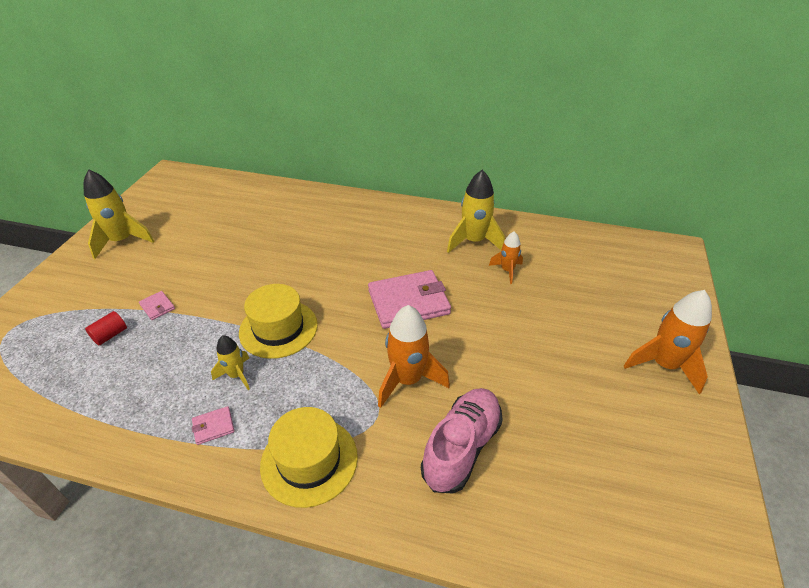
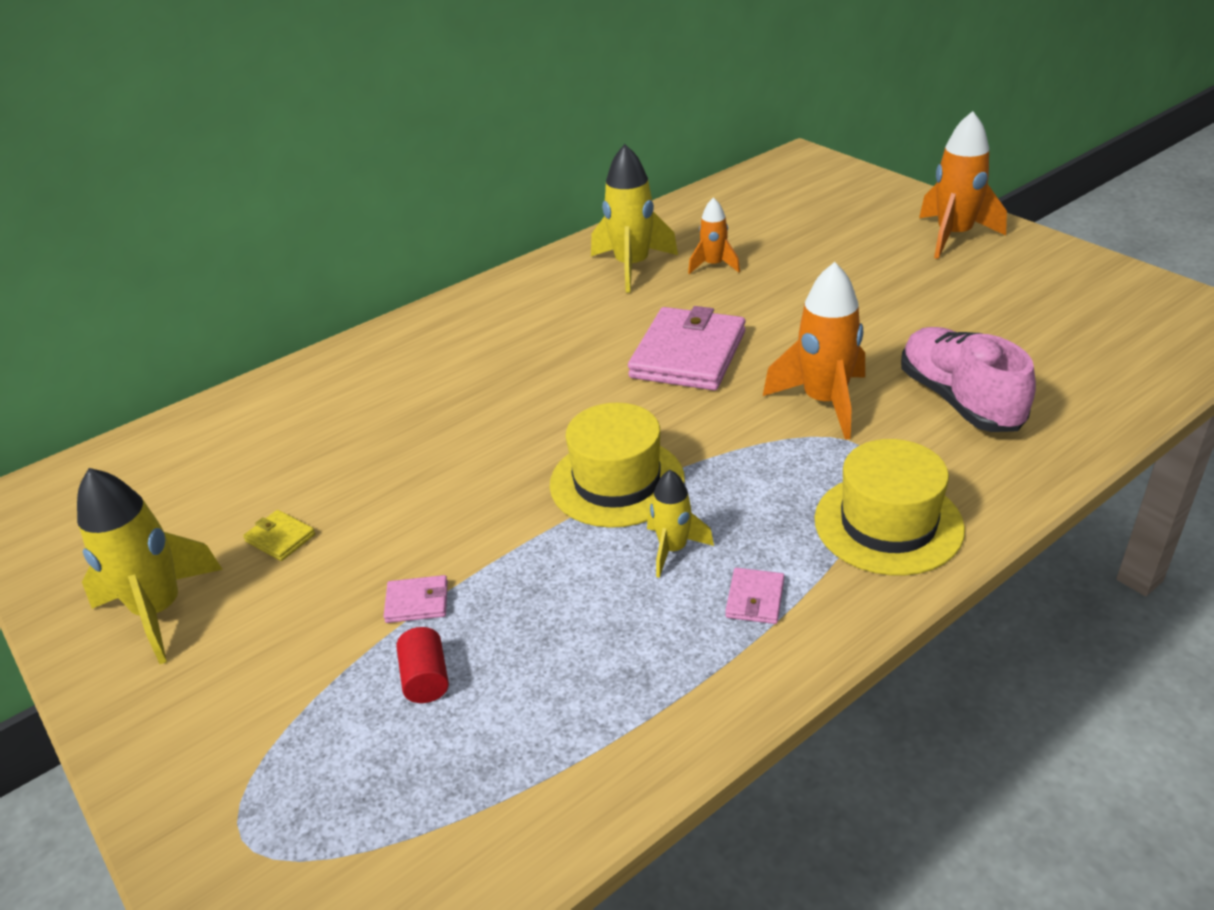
camera: 50 degrees left, 5 degrees down
(179, 246) = (280, 538): none -> yellow wallet

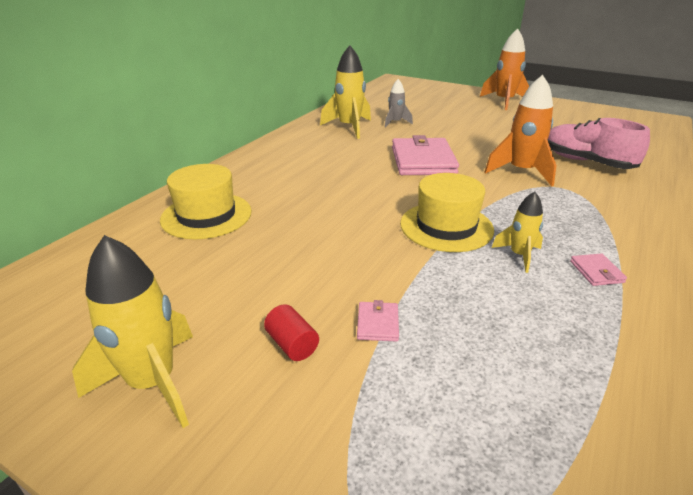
camera: 25 degrees left, 5 degrees down
(280, 538) = (229, 304): yellow wallet -> none
(417, 602) = (378, 323): pink wallet -> pink wallet turned 60 degrees counterclockwise
(426, 679) = (433, 375): red cylinder -> red cylinder (292, 344)
(713, 265) = (395, 123): orange rocket -> grey rocket
(888, 524) = (620, 220): yellow hat -> yellow hat (206, 215)

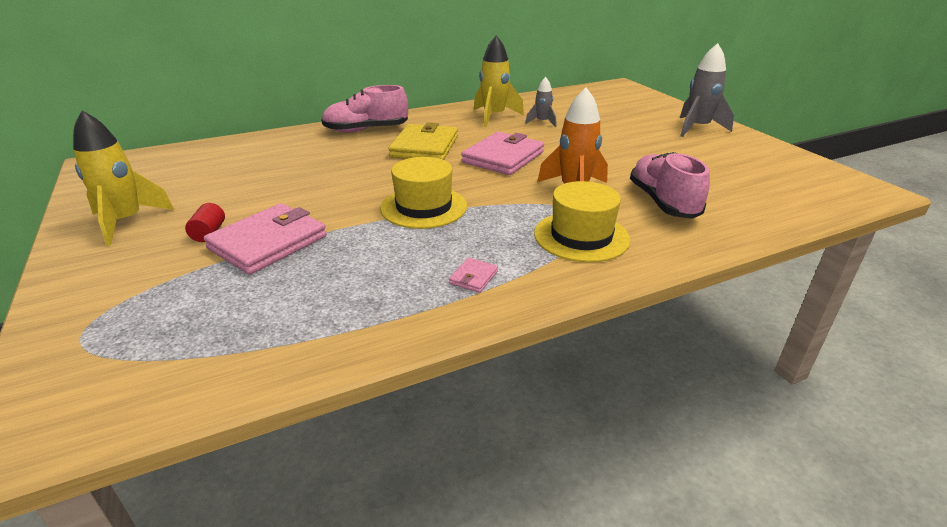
camera: 35 degrees right, 0 degrees up
(206, 215) = (288, 150): yellow hat -> yellow hat (581, 236)
(254, 170) = (366, 130): none -> pink shoe
(341, 171) = (424, 147): none -> yellow wallet
(378, 323) = (268, 242): pink wallet -> pink wallet, size x2.36
(504, 101) = (697, 128): orange rocket -> grey rocket
(519, 255) = (437, 244): yellow rocket -> none

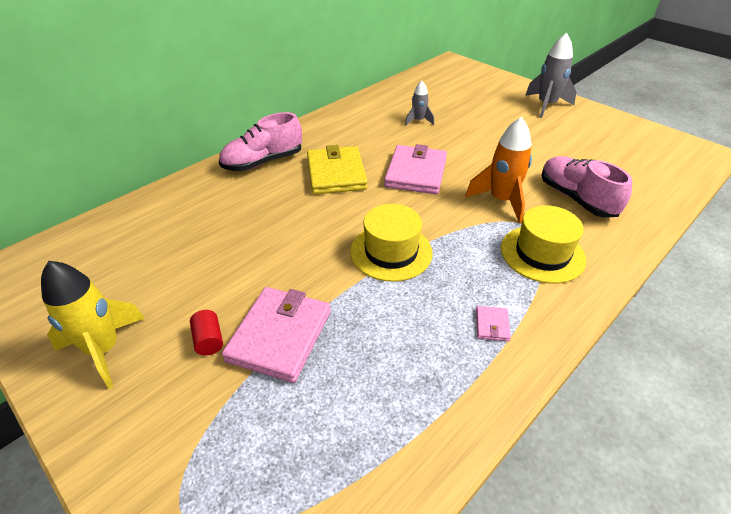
camera: 20 degrees left, 10 degrees up
(494, 117) = (371, 121): yellow rocket -> none

